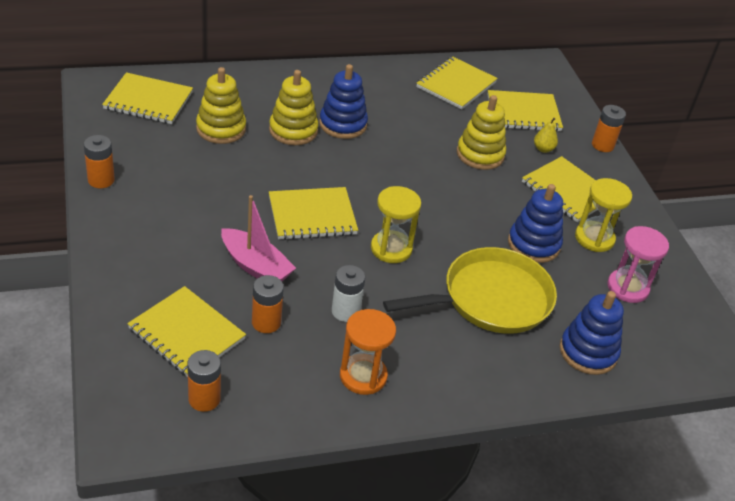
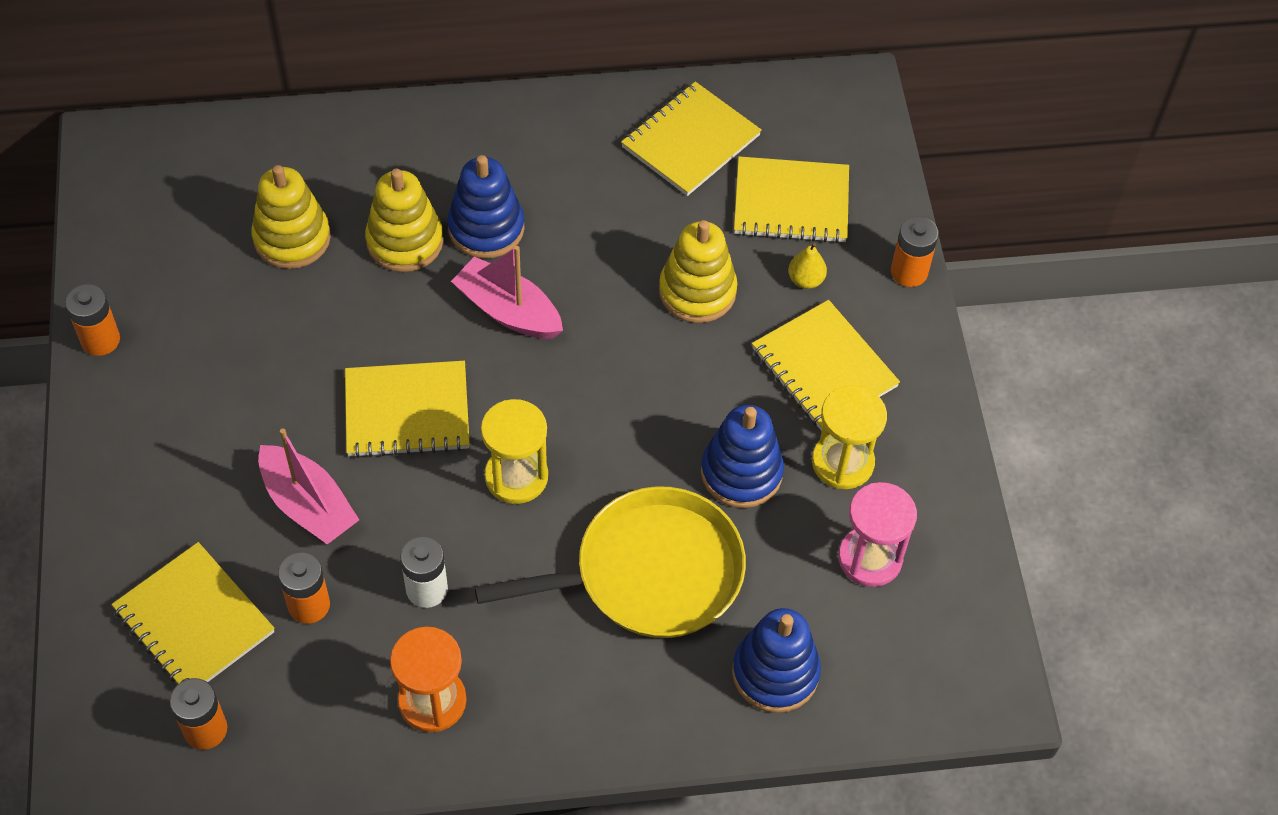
camera: 10 degrees right, 15 degrees up
(148, 101) = (187, 180): yellow notebook -> none
(366, 164) = (508, 311): none -> pink boat

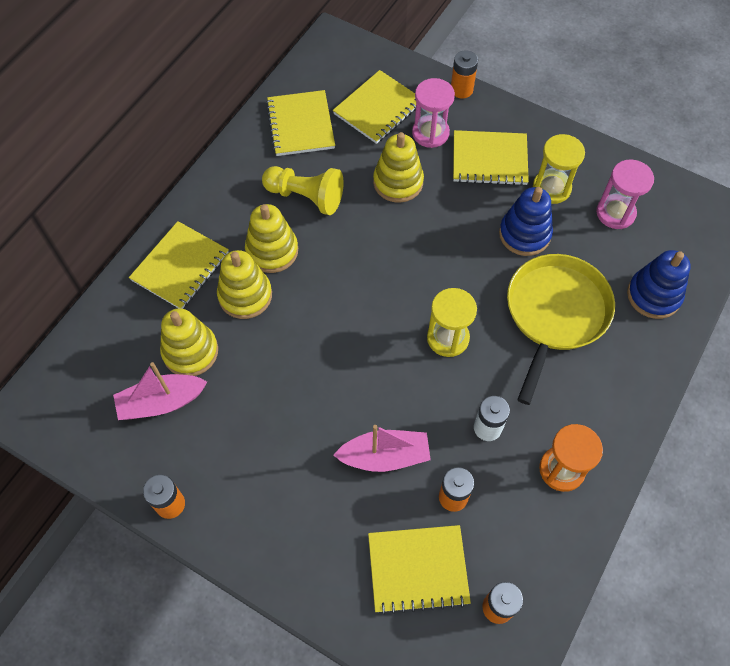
camera: 50 degrees left, 5 degrees up
(407, 411) = (362, 365): yellow notebook -> yellow notebook (180, 267)
(486, 228) = (272, 251): blue stacking toy -> yellow stacking toy
(508, 311) = (336, 275): pink boat -> pink boat (161, 402)
(590, 212) = (306, 197): none -> yellow pawn
(805, 280) = (430, 133): yellow pear -> pink hourglass

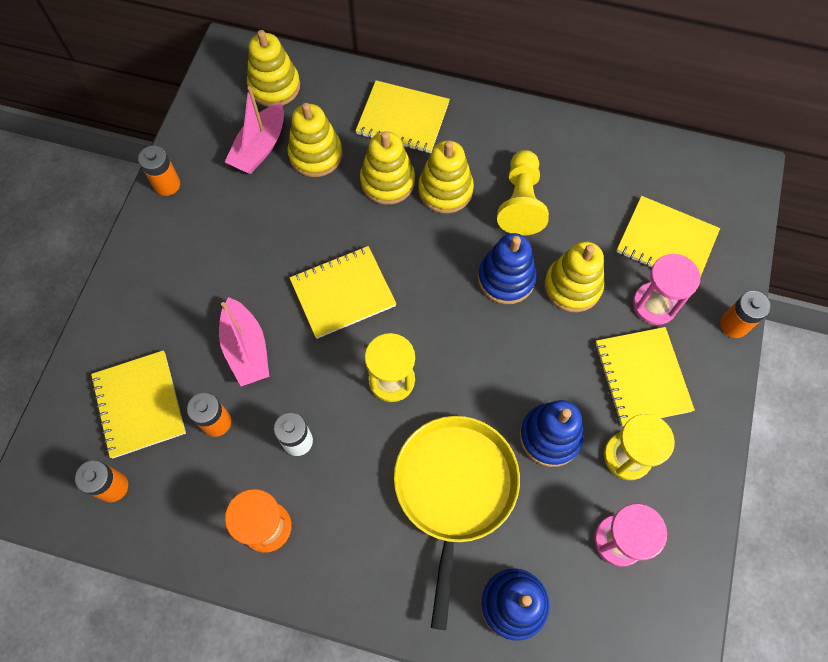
camera: 75 degrees right, 5 degrees up
(90, 374) = (274, 86): none -> yellow stacking toy
(161, 402) = (260, 148): pink boat -> pink boat turned 120 degrees counterclockwise
(301, 125) = (611, 173): yellow notebook -> yellow notebook (343, 293)
(376, 227) = (506, 278): none -> blue stacking toy
(555, 313) = (454, 489): yellow pan -> yellow pan turned 90 degrees counterclockwise

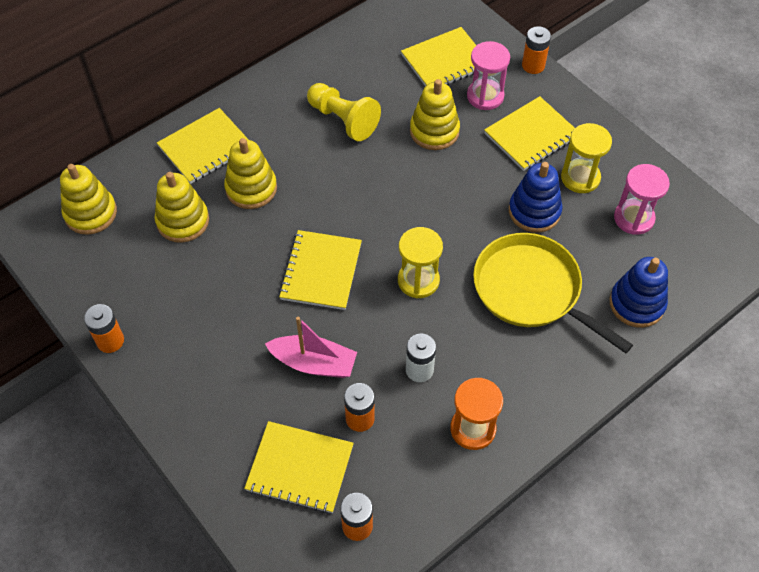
camera: 55 degrees left, 10 degrees down
(260, 148) = (139, 255): pink boat -> none
(445, 190) = (292, 157): yellow stacking toy -> none
(506, 278) = (396, 165): blue stacking toy -> none
(642, 377) = (531, 135): yellow notebook -> yellow notebook turned 60 degrees counterclockwise

